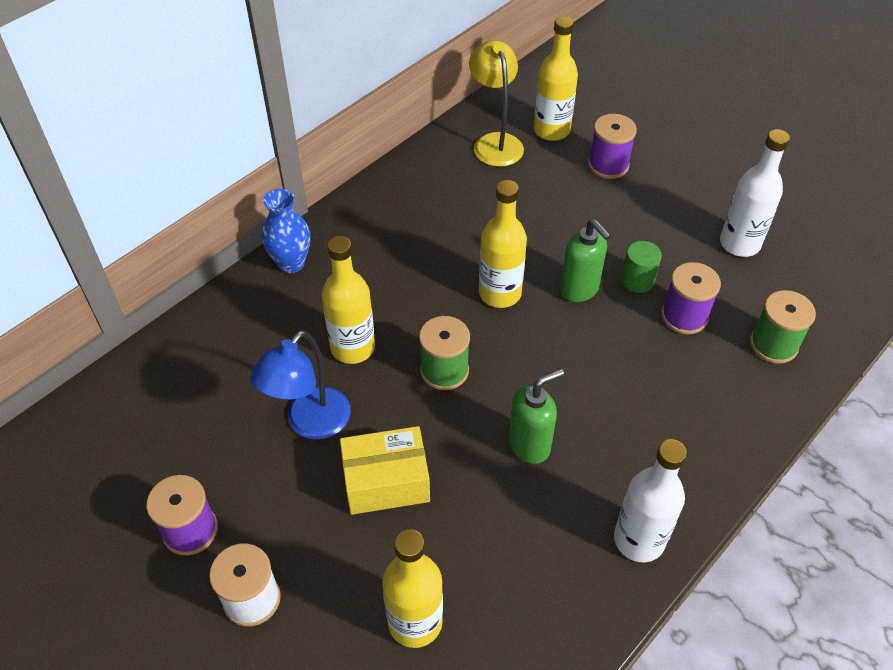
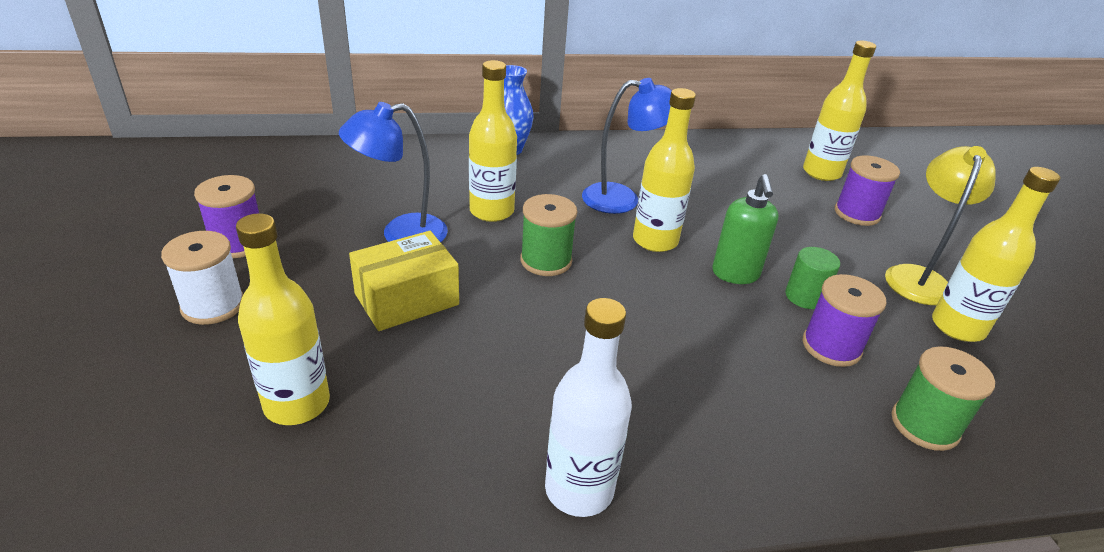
camera: 35 degrees right, 15 degrees down
(386, 481) = (406, 299): yellow box -> yellow box turned 60 degrees counterclockwise
(437, 263) = (622, 199): none -> blue lamp
(495, 142) = (759, 159): yellow lamp -> yellow lamp (917, 277)
(530, 445) = (558, 348): green soap dispenser -> none
(739, 244) = (957, 327): white bottle -> yellow bottle

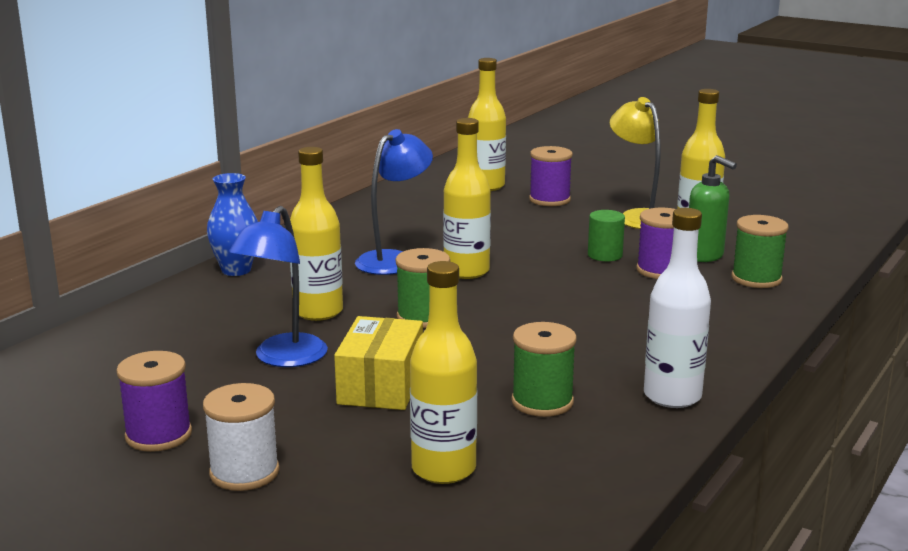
camera: 45 degrees left, 15 degrees down
(472, 402) = (542, 402): none -> green spool
(735, 274) = (548, 264): green soap dispenser -> green soap dispenser (704, 256)

